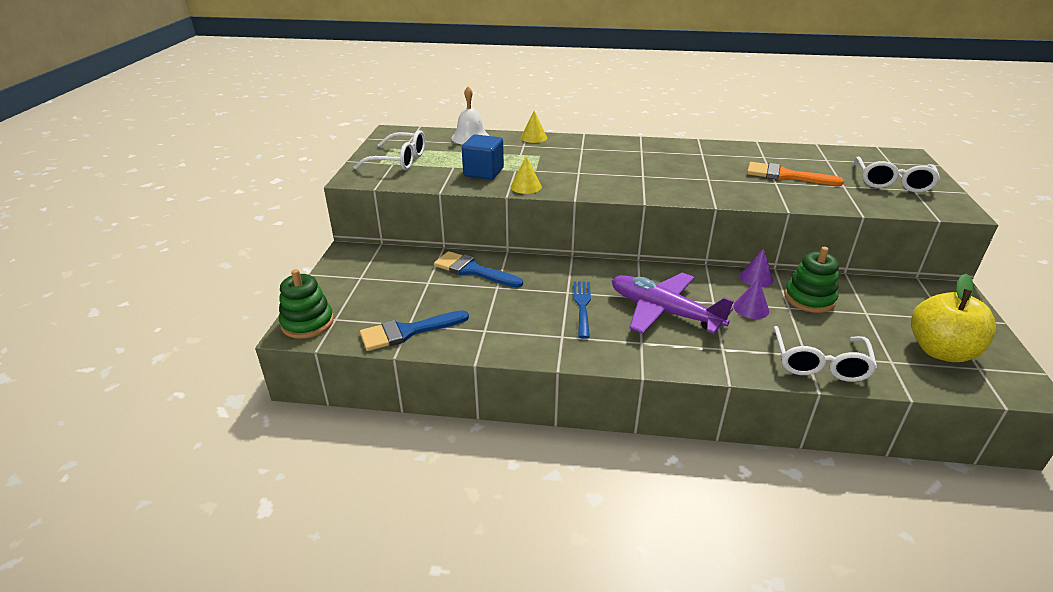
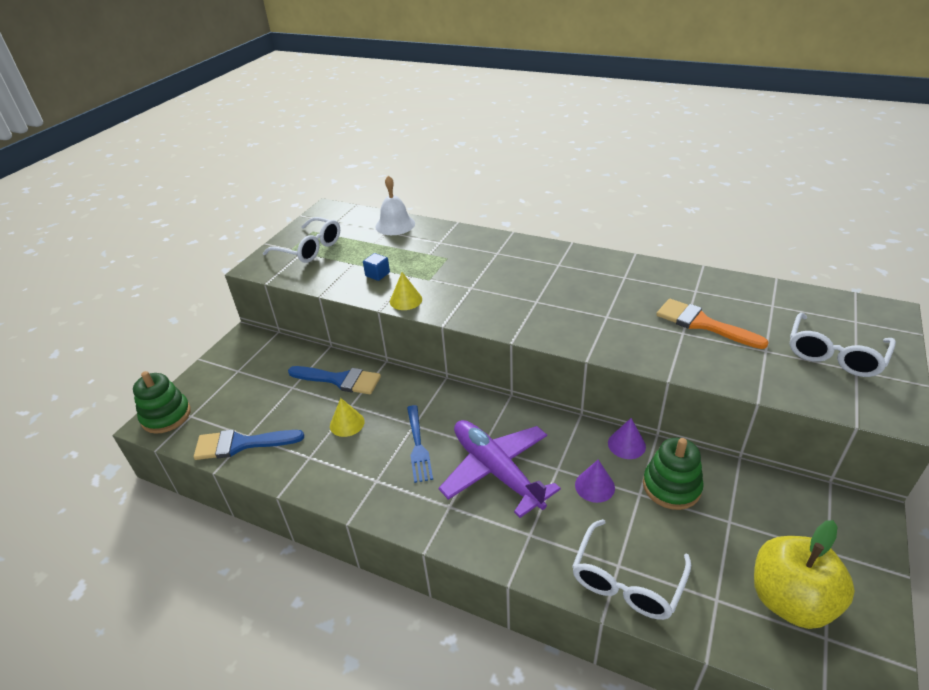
camera: 20 degrees right, 5 degrees up
(473, 270) = (340, 380): blue brush -> blue brush turned 150 degrees clockwise
(483, 172) = (377, 274): blue cube -> blue cube, size x0.55
(534, 137) = (457, 232): yellow cone -> yellow cone (347, 423)
(582, 306) = (418, 446): blue fork -> blue fork turned 150 degrees clockwise

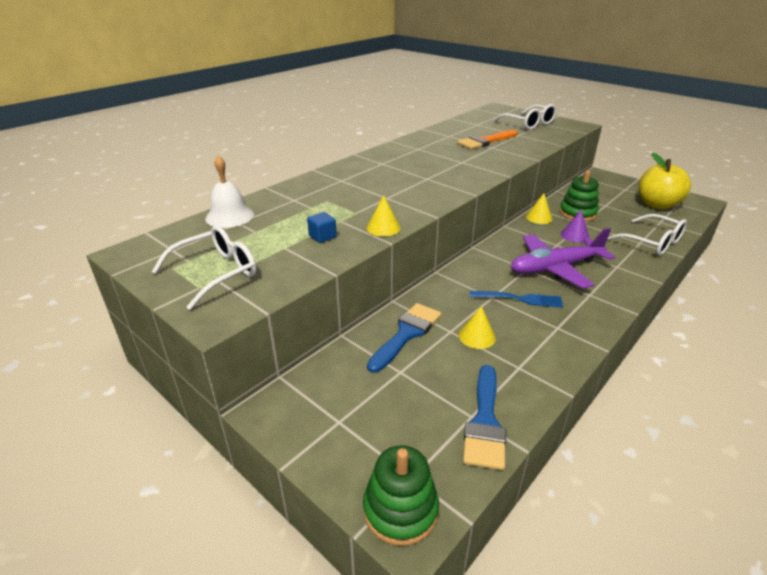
camera: 75 degrees left, 5 degrees down
(626, 444) = (539, 218): purple cone -> yellow cone

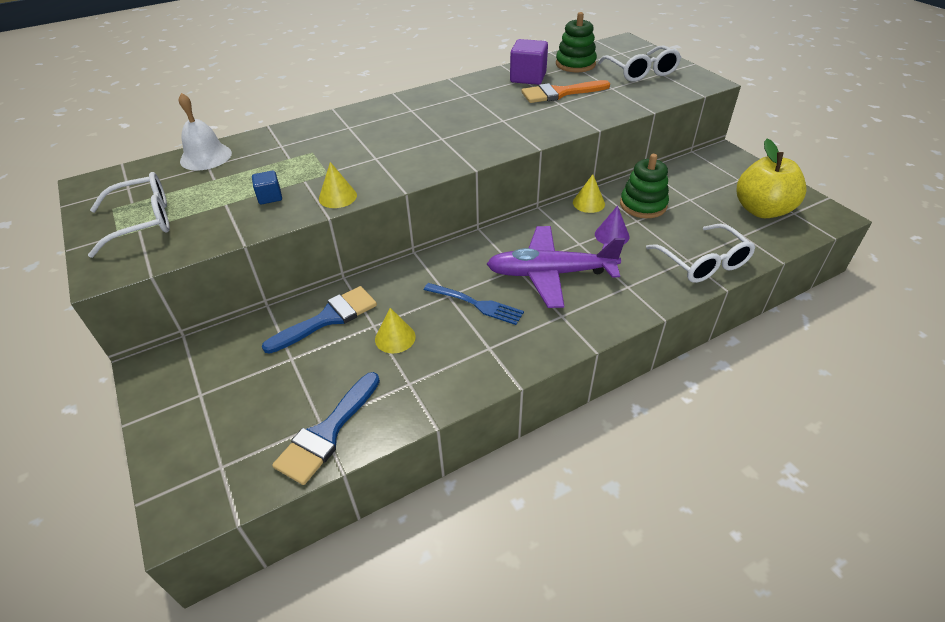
camera: 20 degrees right, 10 degrees up
(400, 510) = (188, 493): green stacking toy -> green stacking toy (575, 64)
(451, 134) = (528, 77): none -> purple cube

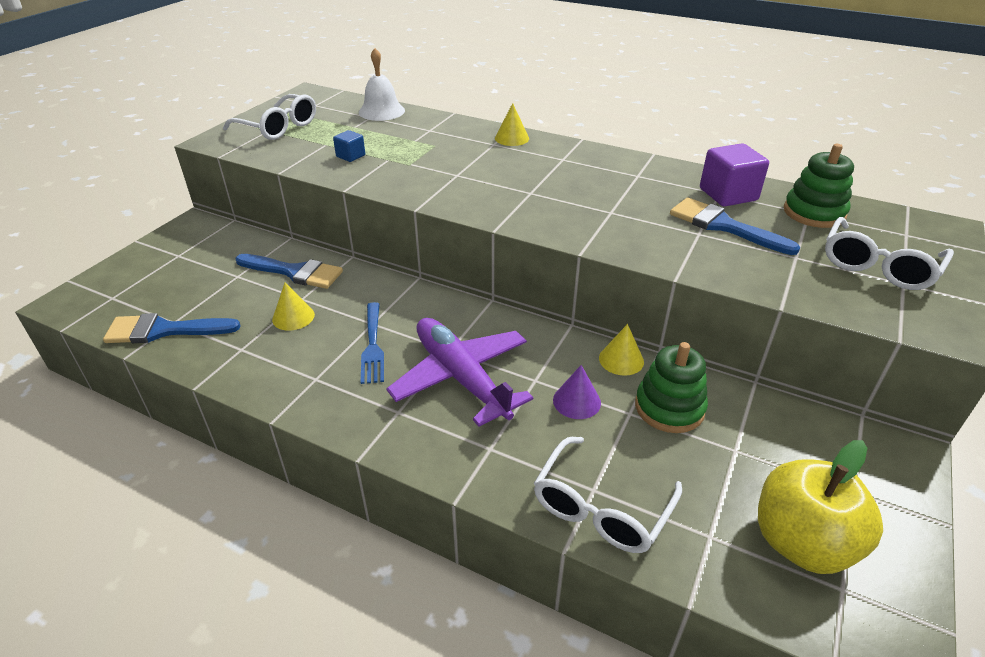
camera: 55 degrees right, 5 degrees down
(337, 197) = (378, 182): yellow cone -> yellow cone (512, 138)
(560, 93) = (723, 226): orange brush -> blue brush

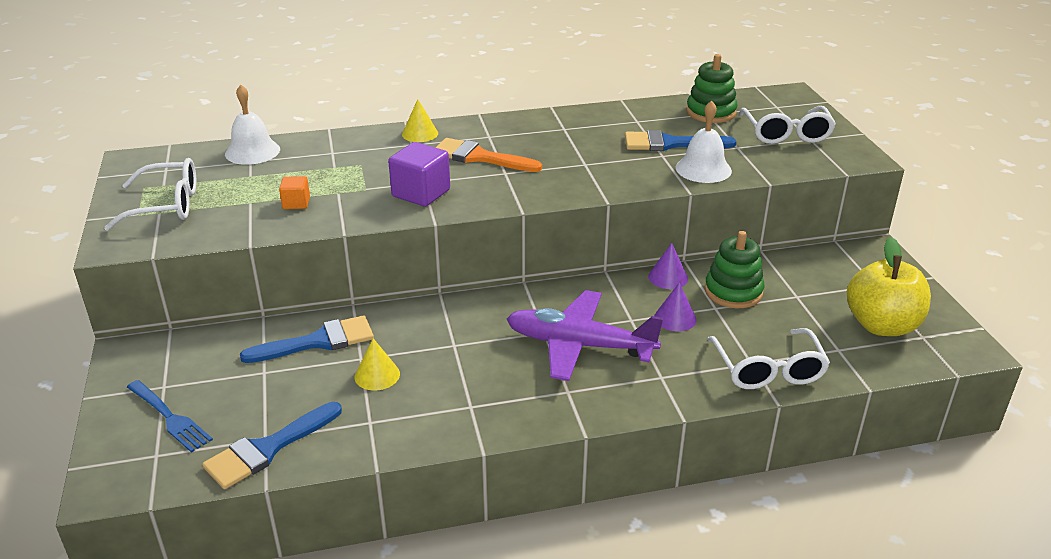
camera: 40 degrees left, 5 degrees down
(350, 156) = (296, 203): blue cube -> orange cube
(372, 345) = (480, 360): blue fork -> blue fork (170, 418)
(529, 172) = (479, 157): none -> orange brush
(621, 359) = (668, 277): yellow cone -> purple cone
(724, 263) = (703, 169): none -> white bell
(728, 194) = (643, 120): purple cube -> purple cube (421, 193)

